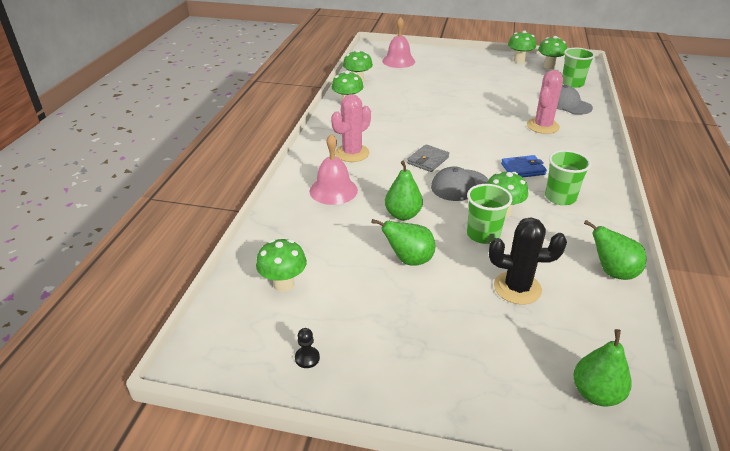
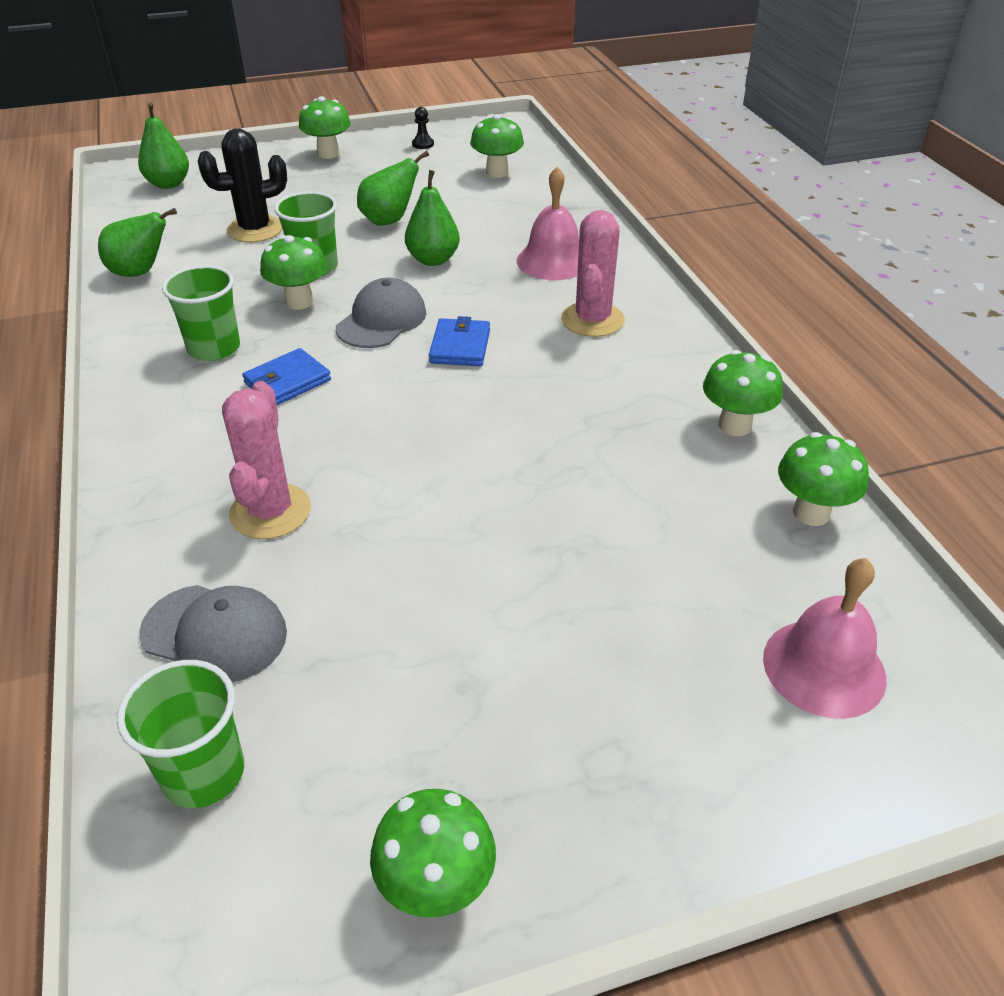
camera: 150 degrees right, 5 degrees up
(428, 160) = (460, 346): grey wallet -> blue wallet
(549, 66) = (304, 890): green mushroom -> green mushroom (328, 154)

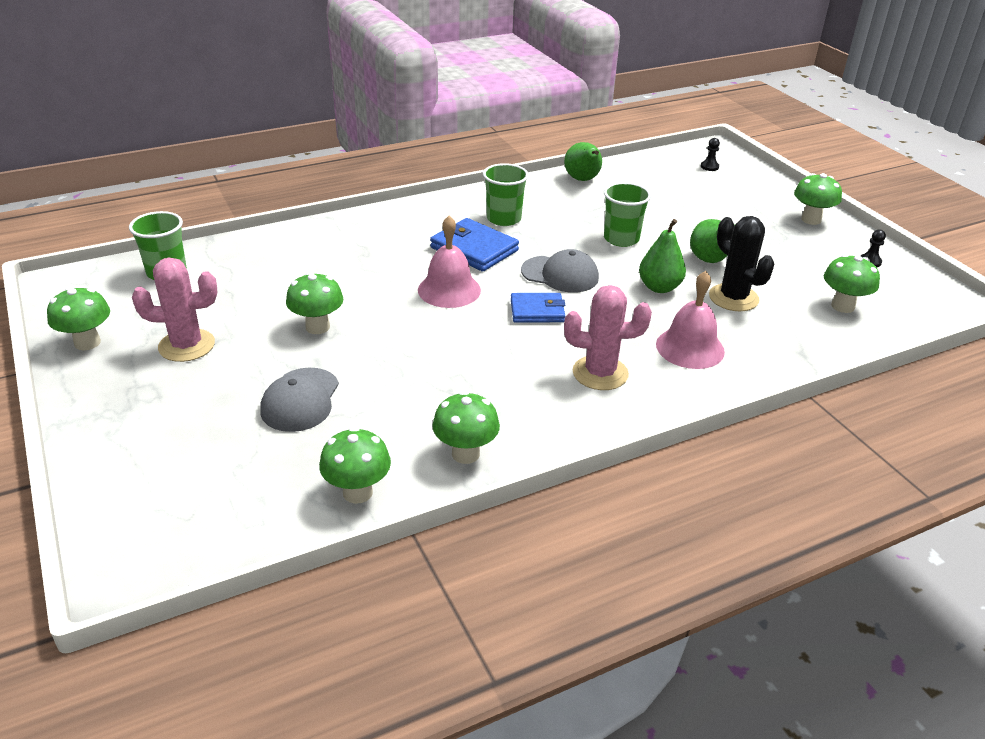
camera: 80 degrees right, 5 degrees down
(168, 184) = (709, 167): green pear -> black pawn
(215, 633) = (253, 261): grey cap -> grey cap (300, 400)
(255, 230) = (662, 208): black cactus -> black cactus (733, 298)
(270, 511) = (347, 262): pink cactus -> pink cactus (186, 345)
(287, 381) = (474, 249): blue wallet -> blue wallet, size x1.51
(299, 302) = (571, 239): green mushroom -> green mushroom (317, 327)
(824, 667) = (200, 486): pink bell -> pink bell (449, 290)

